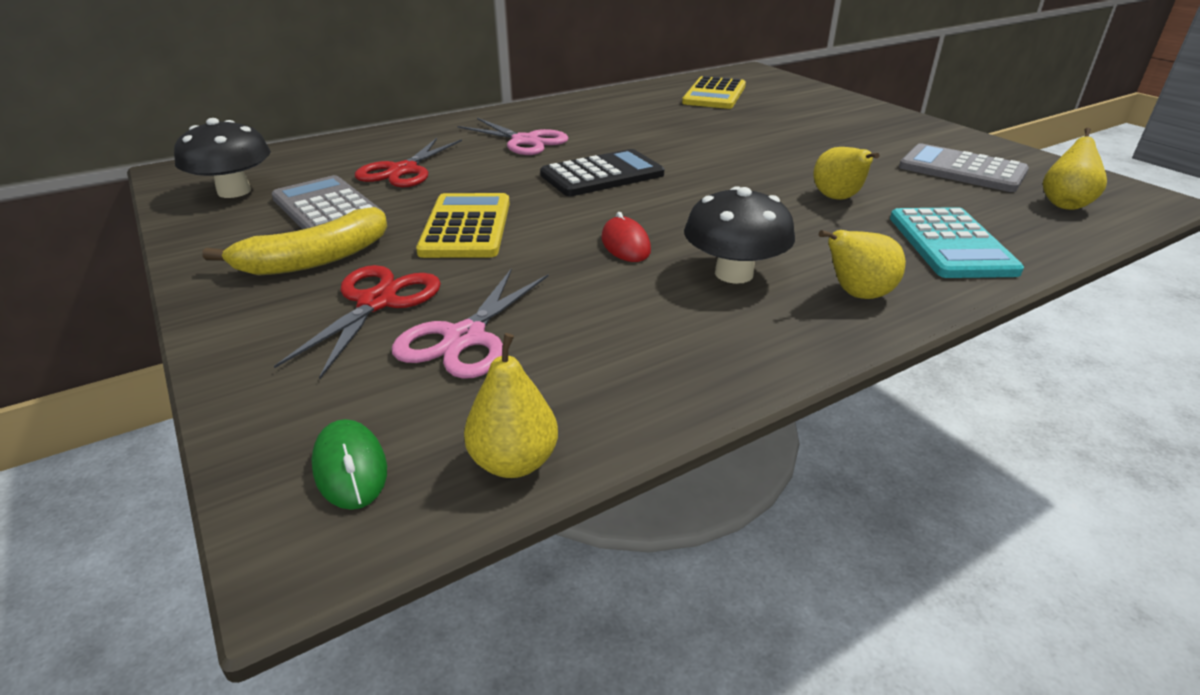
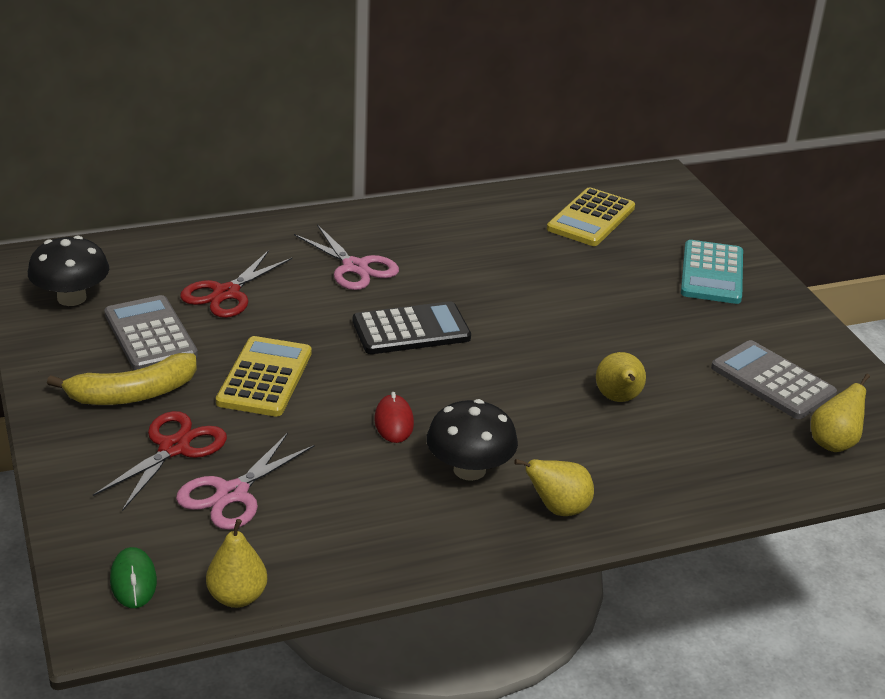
camera: 10 degrees right, 0 degrees up
(950, 244) = (681, 471): turquoise calculator -> turquoise calculator (712, 273)

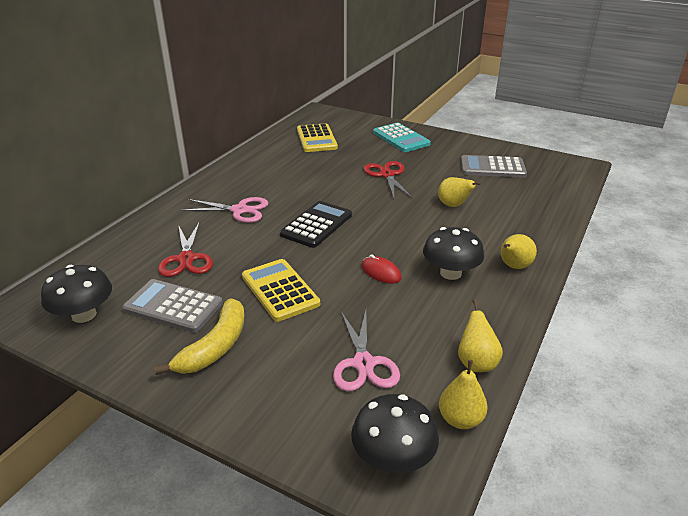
camera: 40 degrees left, 0 degrees up
(133, 581) = (393, 458): green mouse -> black mushroom
(174, 448) = (290, 361): red scissors -> red scissors (387, 175)
(834, 443) = (551, 179): yellow pear -> yellow pear (476, 363)

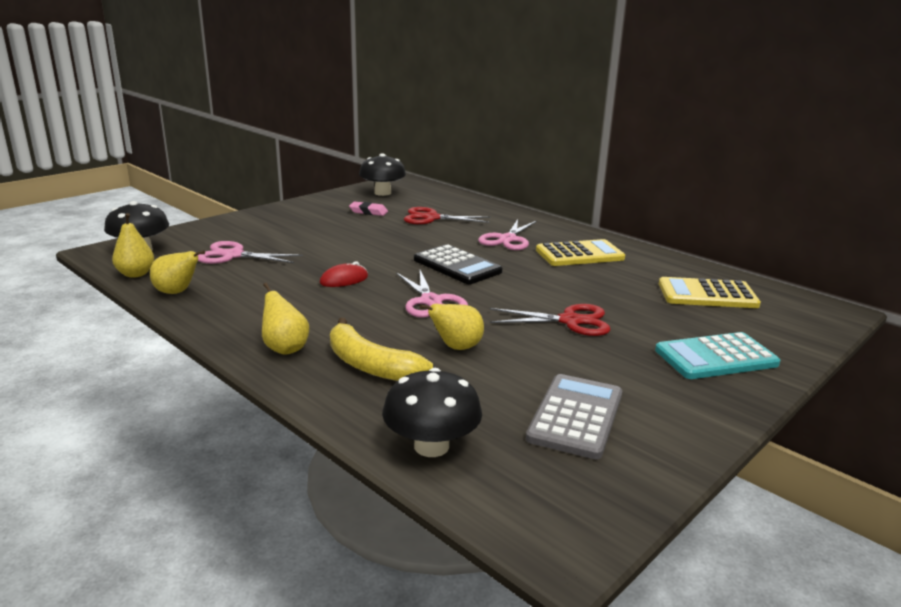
camera: 105 degrees right, 10 degrees down
(173, 306) = (368, 212): grey calculator -> pink eraser
(215, 347) = (308, 219): yellow banana -> yellow banana (370, 365)
(280, 290) = (356, 241): yellow calculator -> yellow calculator (579, 254)
(394, 225) = (431, 301): none -> pink scissors
(450, 273) = (309, 311): black mushroom -> black mushroom (431, 446)

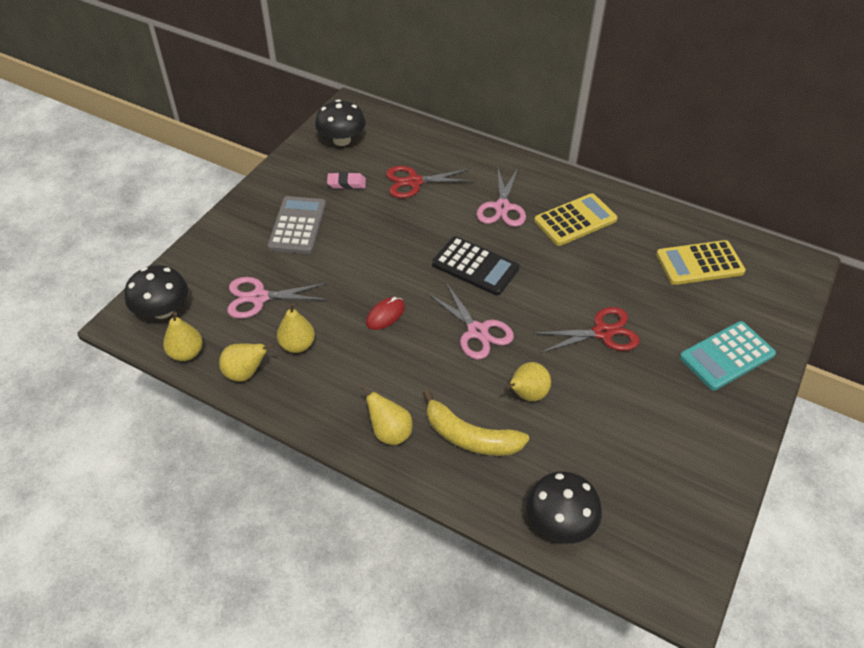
camera: 15 degrees left, 25 degrees up
(242, 284) = (297, 345): none -> yellow pear
(576, 416) = (647, 459): grey calculator -> grey calculator (297, 226)

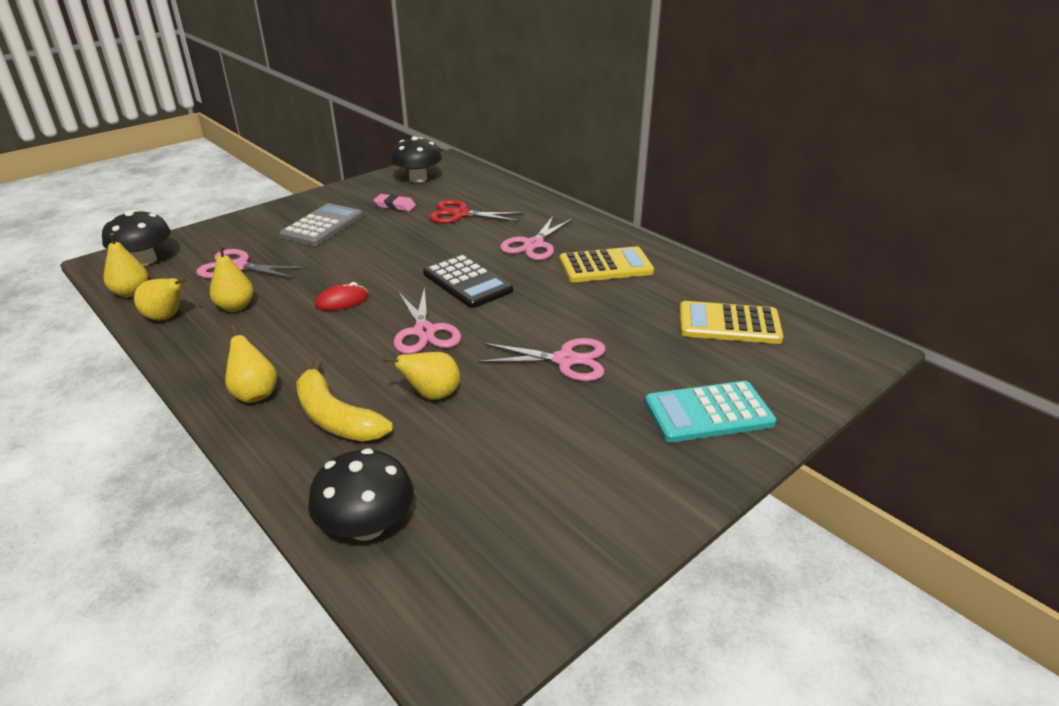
camera: 20 degrees right, 15 degrees down
(602, 332) = (565, 360): red scissors -> pink scissors

